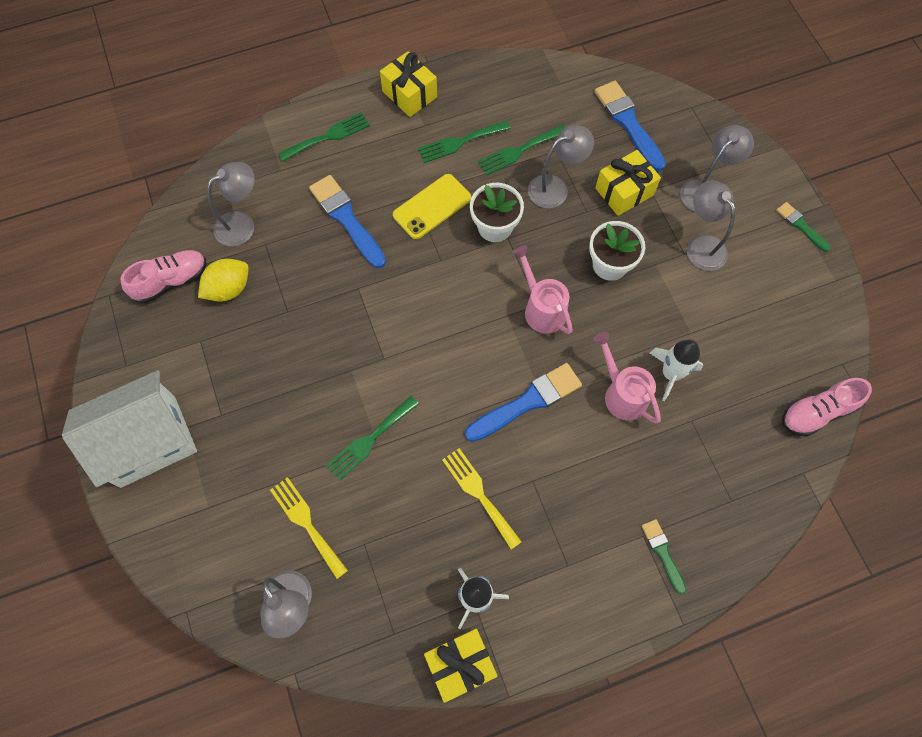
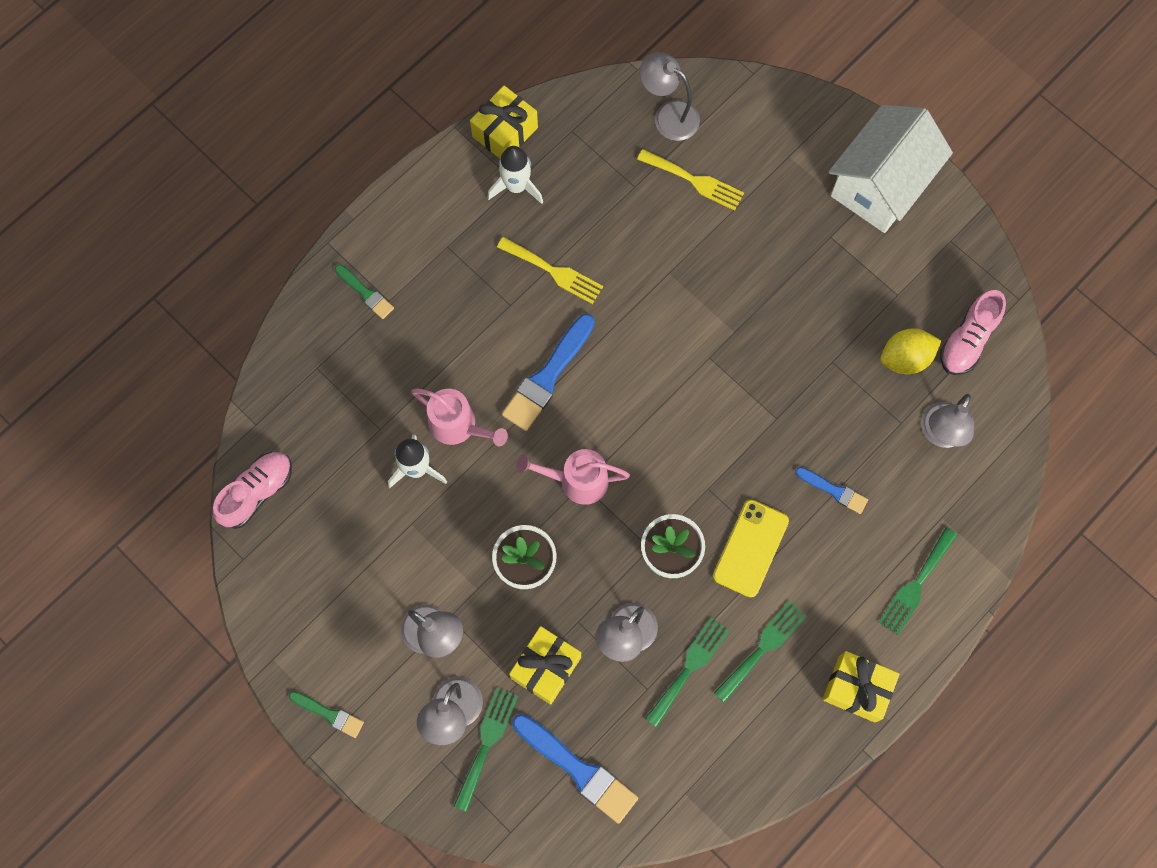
camera: 155 degrees right, 5 degrees up
(229, 289) = (905, 358): yellow lemon -> yellow lemon turned 45 degrees clockwise
(346, 219) = (834, 491): blue brush -> blue brush, size x0.55
(370, 440) = (679, 275): green fork -> green fork (486, 743)
(541, 309) = (577, 481): pink watering can -> pink watering can turned 150 degrees clockwise

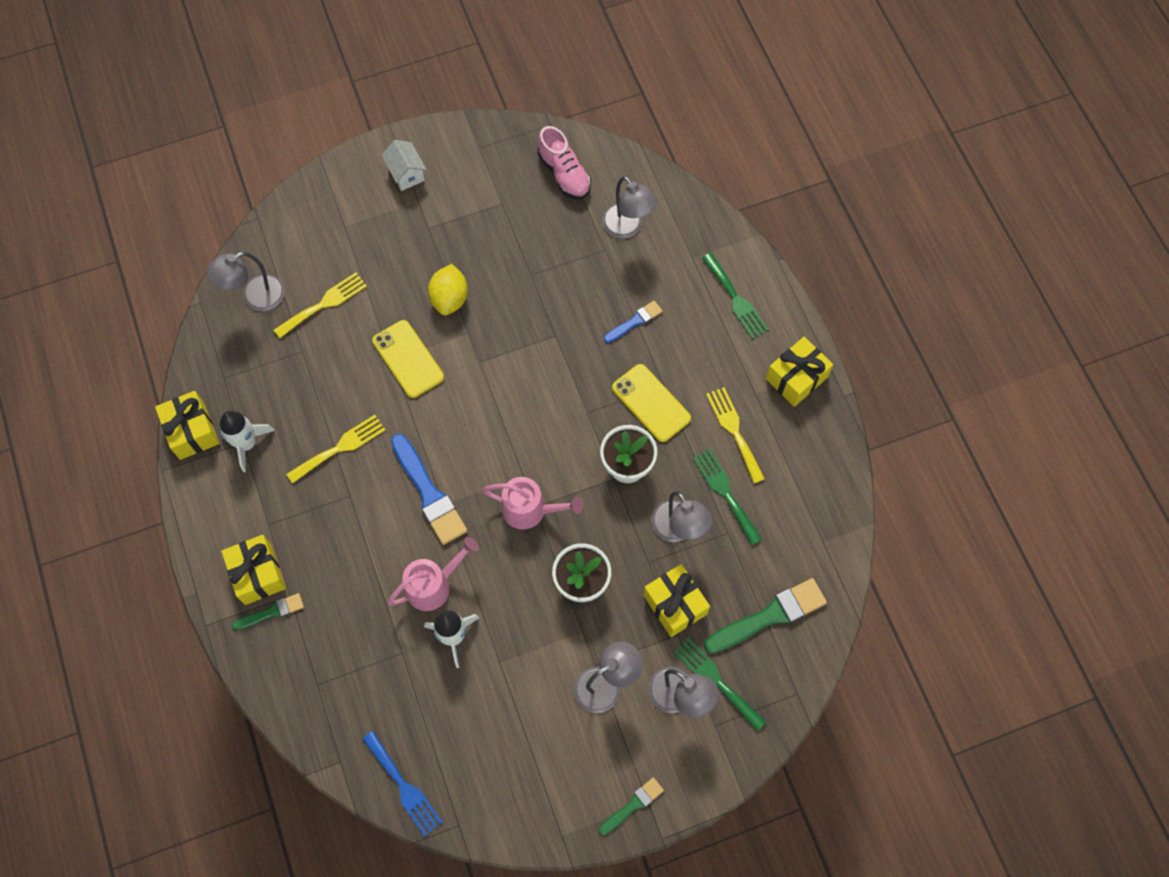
camera: 65 degrees left, 5 degrees down
(257, 492) = (404, 786): pink shoe -> blue fork
(395, 262) = (258, 574): none -> yellow gift
(577, 481) = (530, 510): pink watering can -> pink watering can turned 105 degrees counterclockwise
(578, 769) = (769, 616): blue brush -> green brush
(677, 288) = (408, 359): none -> yellow phone
(763, 647) = (734, 430): green fork -> yellow fork
(880, 185) = (406, 173): white house -> white house, size x0.45
(905, 358) = (555, 222): yellow lemon -> yellow lemon (449, 298)

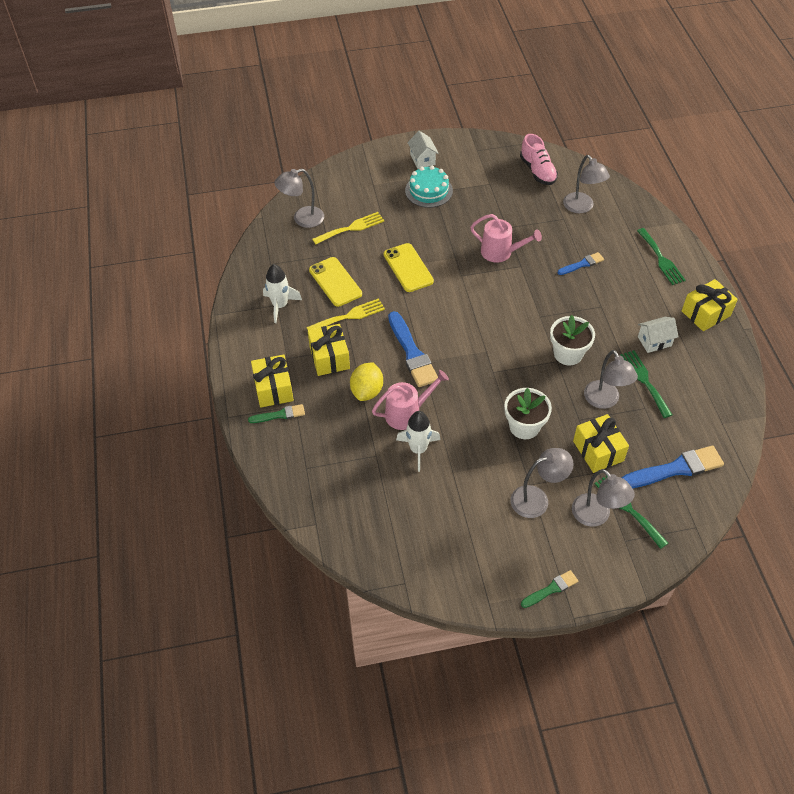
camera: 10 degrees right, 15 degrees down
(192, 431) = (241, 293): yellow gift -> yellow gift (329, 358)
(404, 786) = (364, 548): blue fork -> none
(421, 226) = (428, 191): none -> turquoise cake
(449, 298) = (444, 235): yellow lemon -> yellow lemon (367, 391)
(530, 510) = (489, 373): pink watering can -> pink watering can (501, 252)
(651, 403) = (590, 316): yellow phone -> yellow phone (335, 282)
(734, 430) = (654, 341): yellow fork -> white house
(769, 616) = (675, 469): green brush -> blue brush

